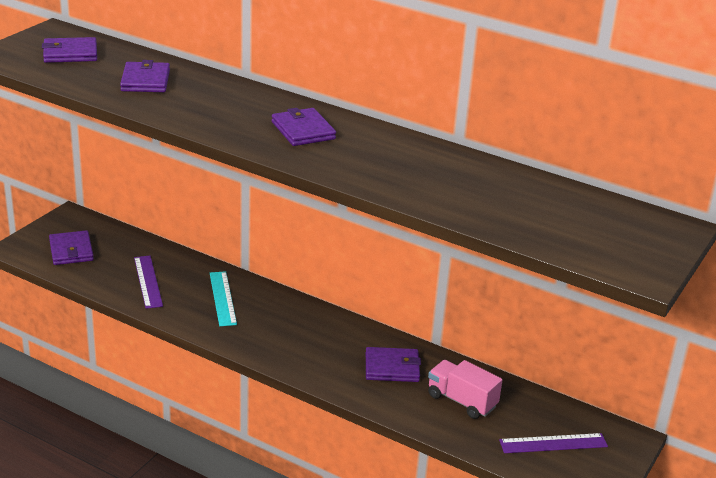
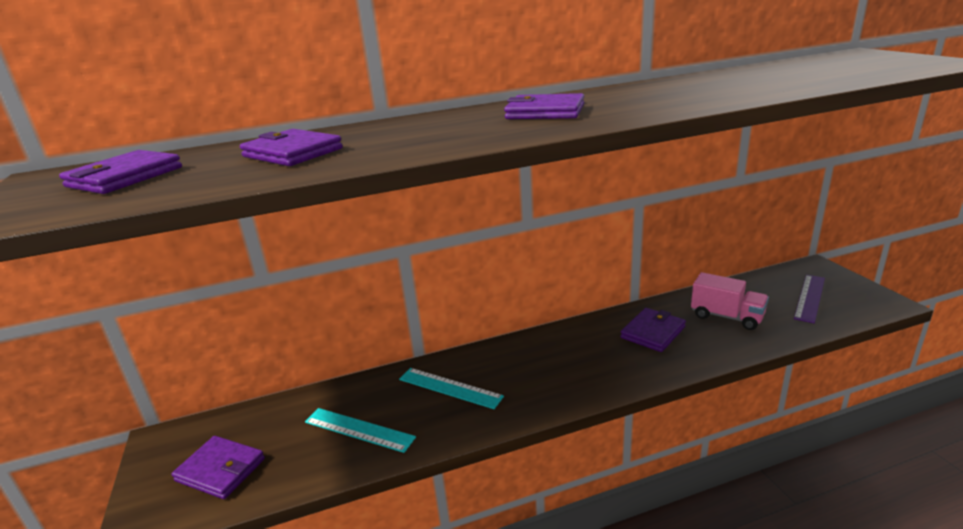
camera: 45 degrees left, 5 degrees down
(147, 281) = (358, 430): purple ruler -> turquoise ruler
(461, 401) = (727, 317): pink truck -> pink truck turned 135 degrees counterclockwise

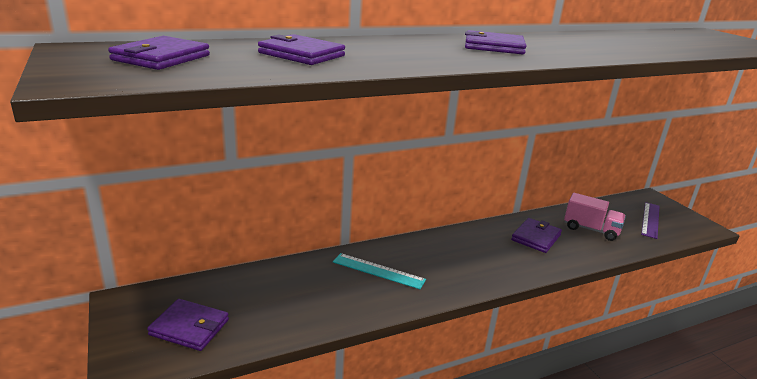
camera: 10 degrees left, 0 degrees up
(358, 430) = (307, 300): turquoise ruler -> none

